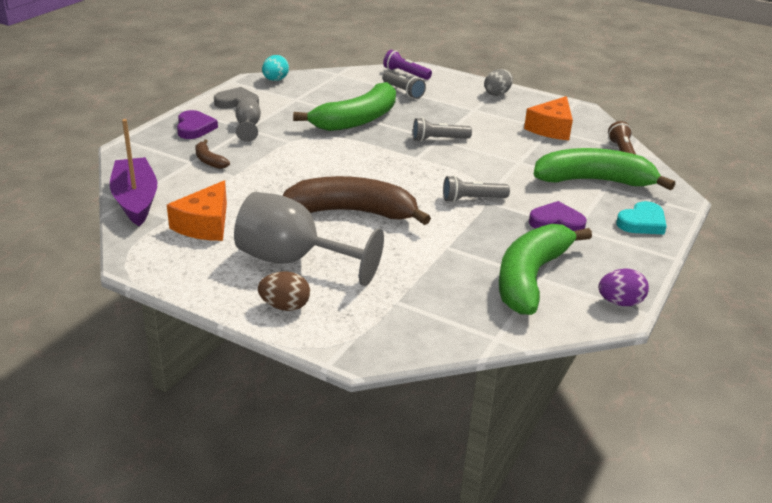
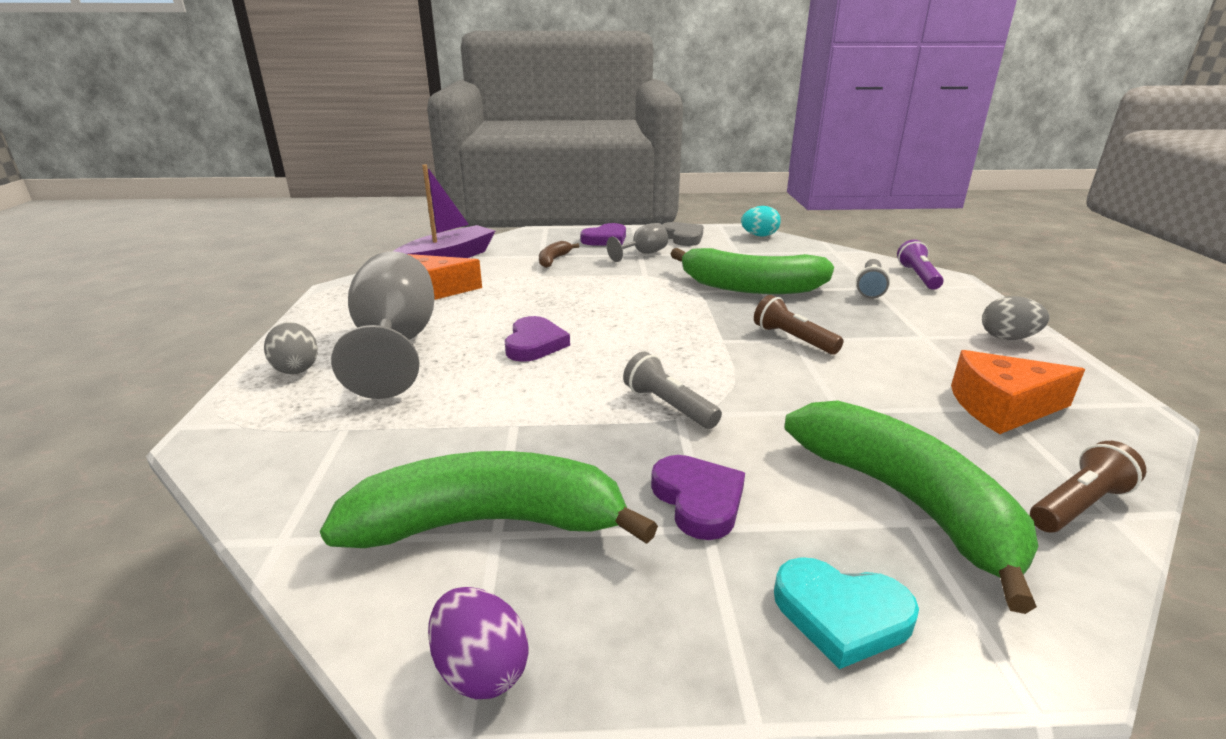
camera: 60 degrees right, 5 degrees down
(285, 306) = (296, 368): brown egg -> grey egg
(353, 212) = (534, 344): brown banana -> purple heart
(439, 139) = (793, 339): grey flashlight -> brown flashlight

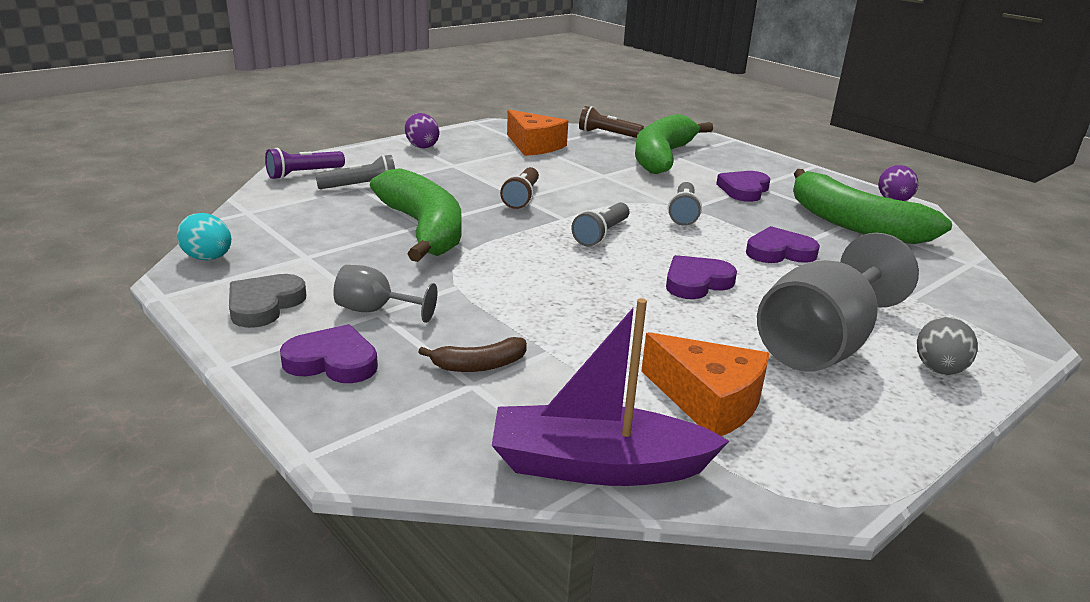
camera: 130 degrees left, 0 degrees up
(517, 412) = (779, 252): none -> purple heart
(667, 343) = (601, 234): none -> grey flashlight
(841, 615) = (750, 161): turquoise heart -> none
(1007, 338) = (421, 146): grey egg -> purple egg

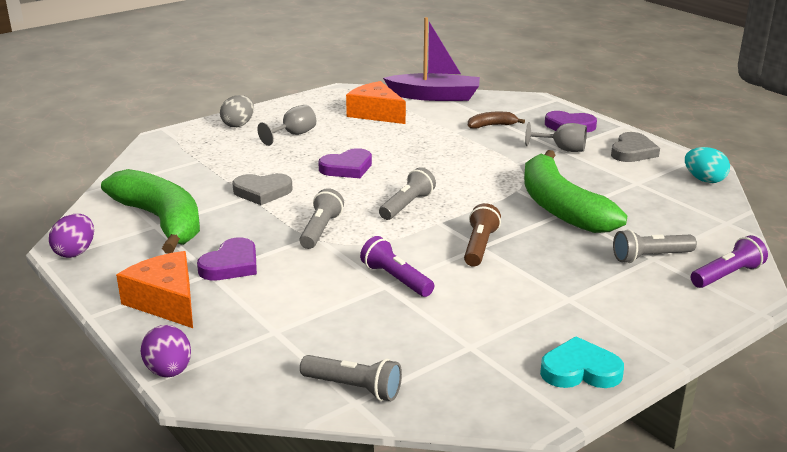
camera: 175 degrees left, 0 degrees up
(421, 146) = (627, 339): purple egg -> purple egg (169, 371)
(463, 136) = (580, 370): none -> turquoise heart
(534, 145) = (471, 348): orange cheese -> orange cheese (166, 302)
(596, 178) = (396, 279): none -> purple flashlight
(607, 134) = (353, 388): brown flashlight -> grey flashlight
(662, 157) = (294, 326): green banana -> none
(779, 252) = (262, 192): purple heart -> grey heart
(821, 345) = (293, 135): grey goblet -> grey goblet, size x0.49

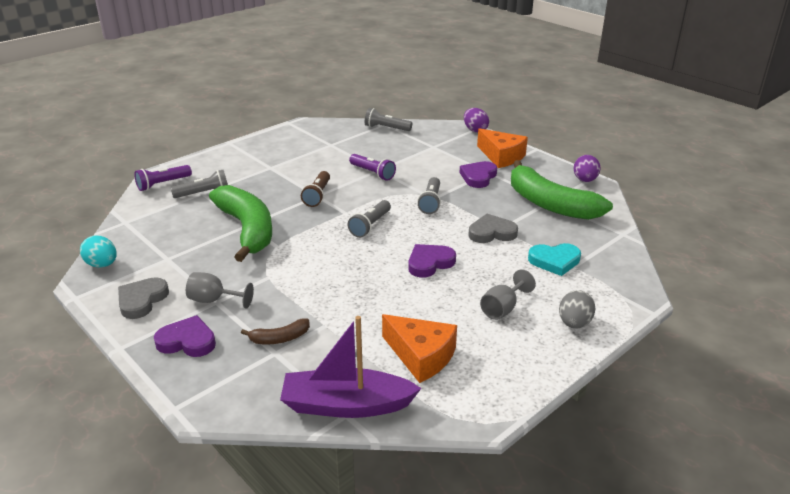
camera: 175 degrees right, 5 degrees up
(580, 370) = (278, 138): turquoise heart -> turquoise heart (554, 261)

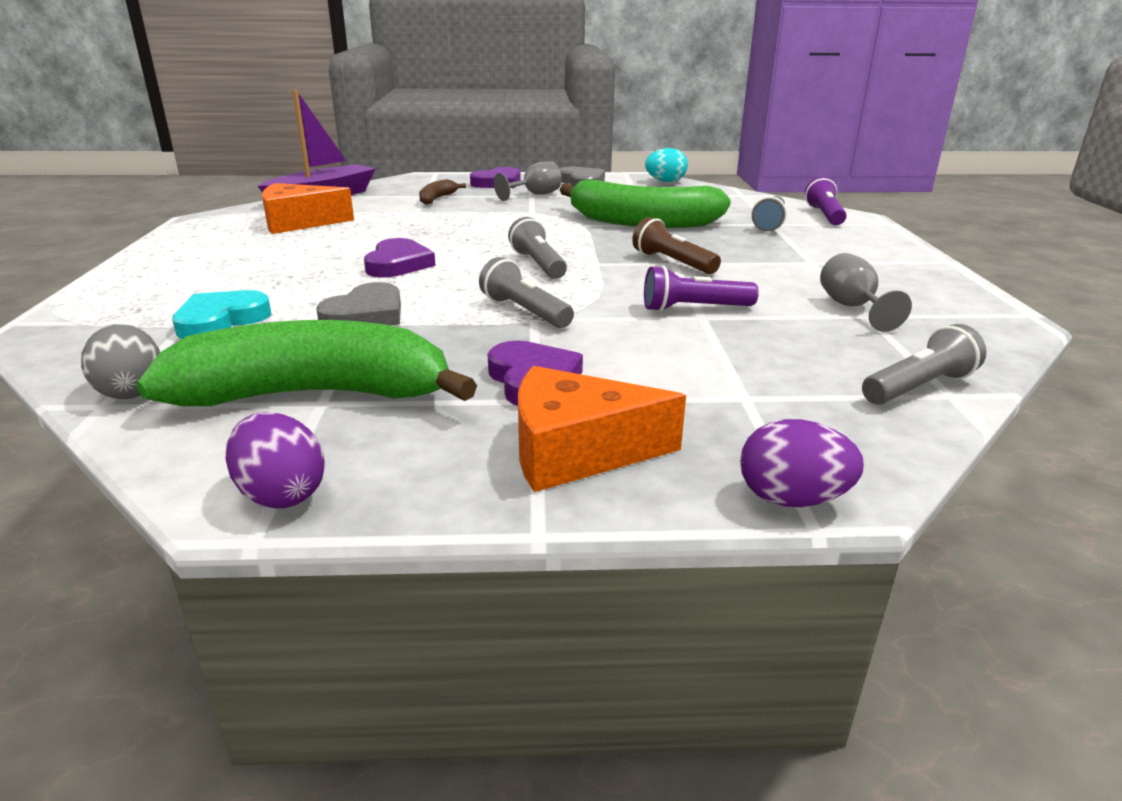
camera: 130 degrees right, 5 degrees down
(502, 309) = (251, 264): grey goblet -> grey goblet (852, 307)
(574, 323) = (142, 280): grey egg -> grey egg (131, 391)

